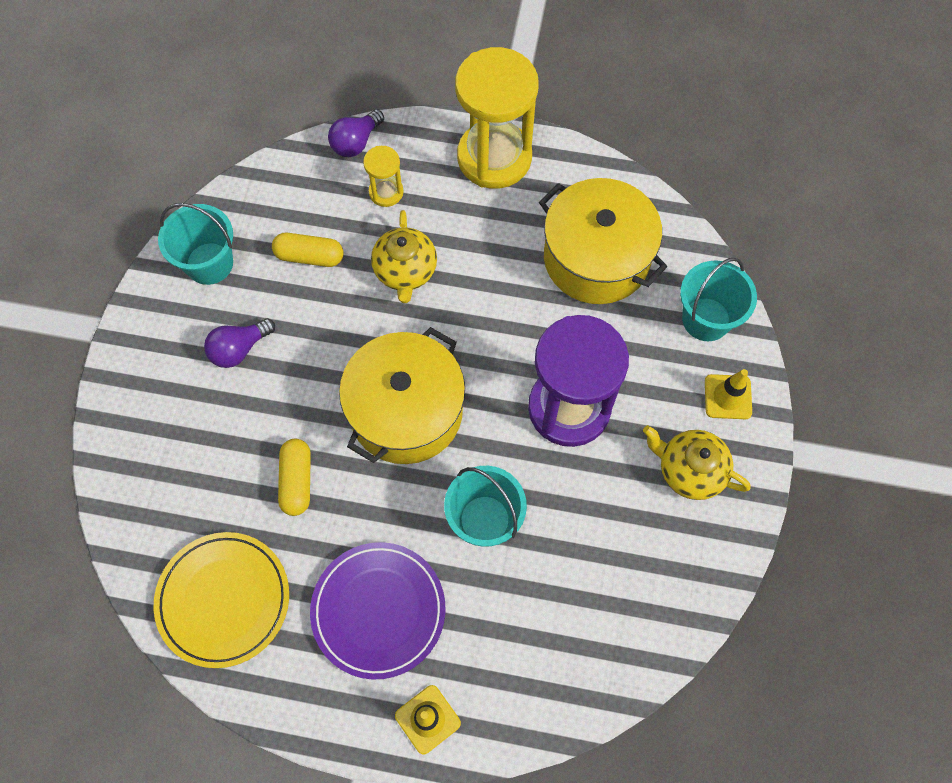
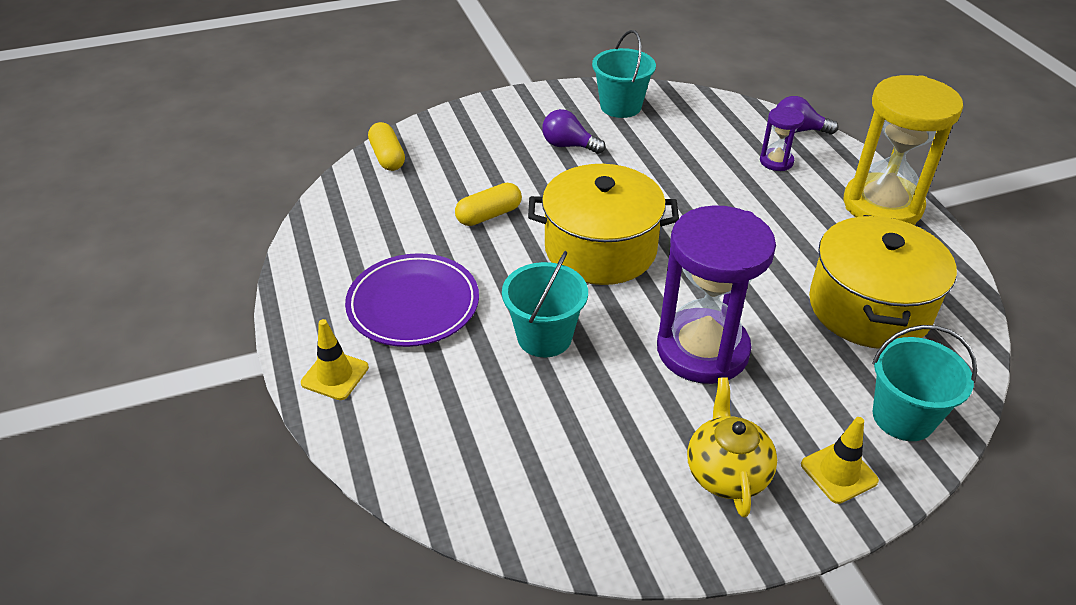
camera: 60 degrees right, 25 degrees down
(223, 600) = (364, 218): yellow plate -> none
(309, 256) = (677, 147): yellow capsule -> yellow capsule (387, 157)
(386, 192) = (776, 161): yellow hourglass -> purple hourglass
(405, 271) = (721, 199): yellow teapot -> none

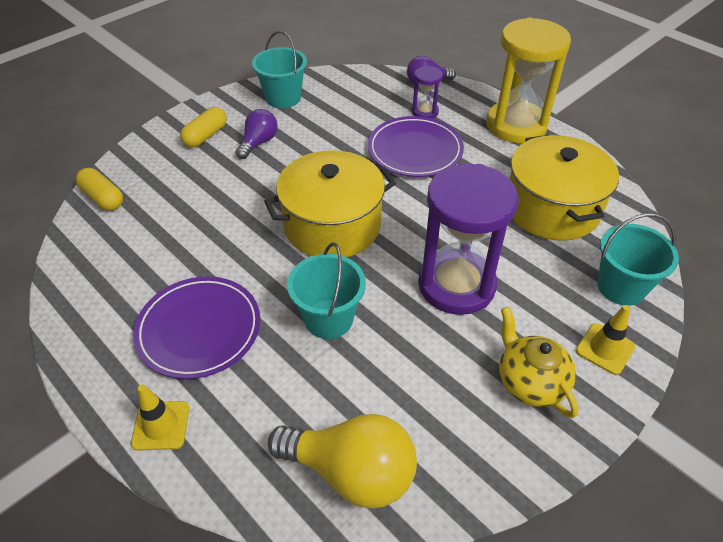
camera: 25 degrees left, 5 degrees up
(486, 482) = (351, 472): none -> yellow light bulb
(489, 215) = (223, 224): yellow capsule -> yellow capsule (205, 136)
(568, 145) = (258, 143): purple light bulb -> purple light bulb turned 120 degrees clockwise
(739, 199) = (415, 150): none -> purple plate

